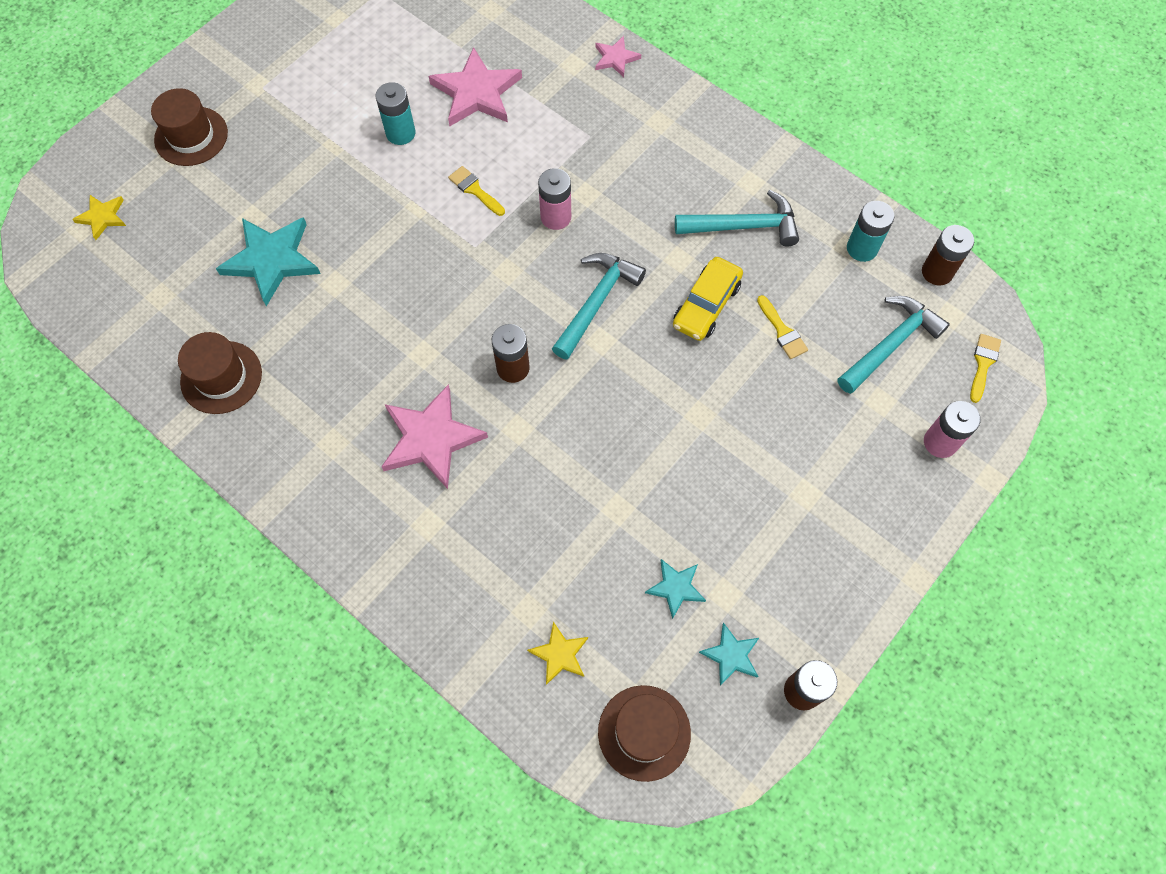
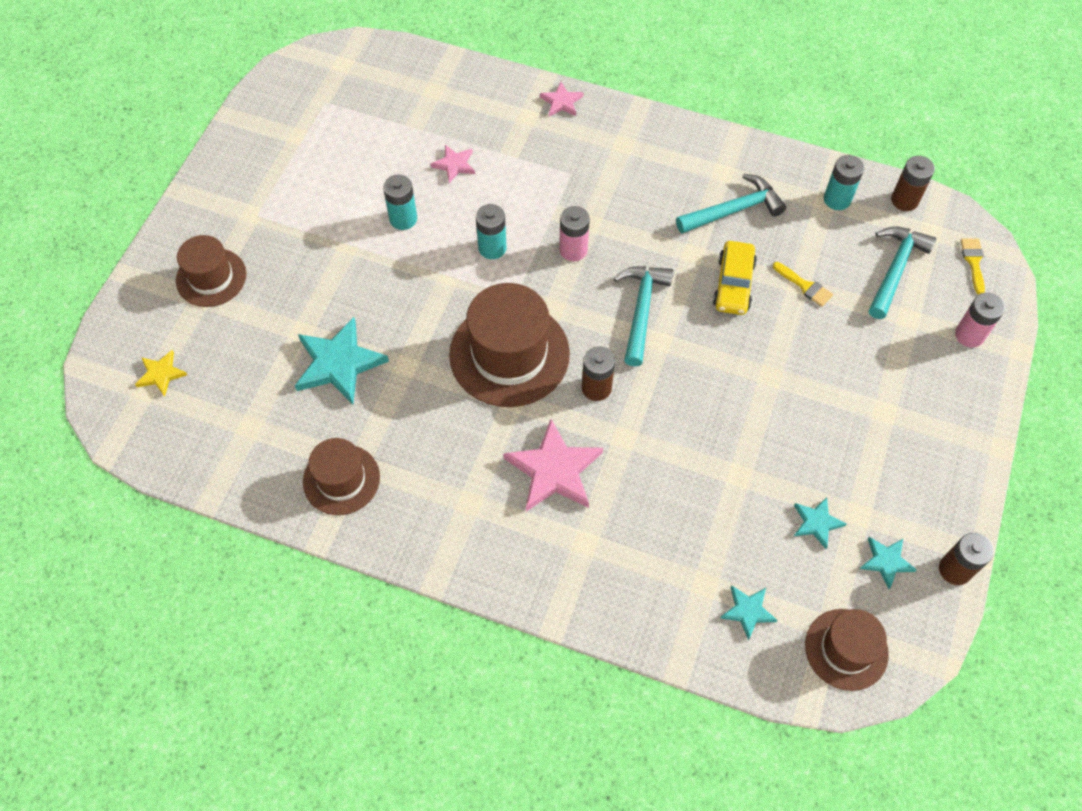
camera: 20 degrees left, 5 degrees down
(441, 305) = (509, 354): none -> brown hat
(475, 190) = (492, 248): yellow brush -> turquoise battery
(476, 92) = (454, 165): pink star -> pink star, size x0.53
(559, 654) = (748, 611): yellow star -> turquoise star

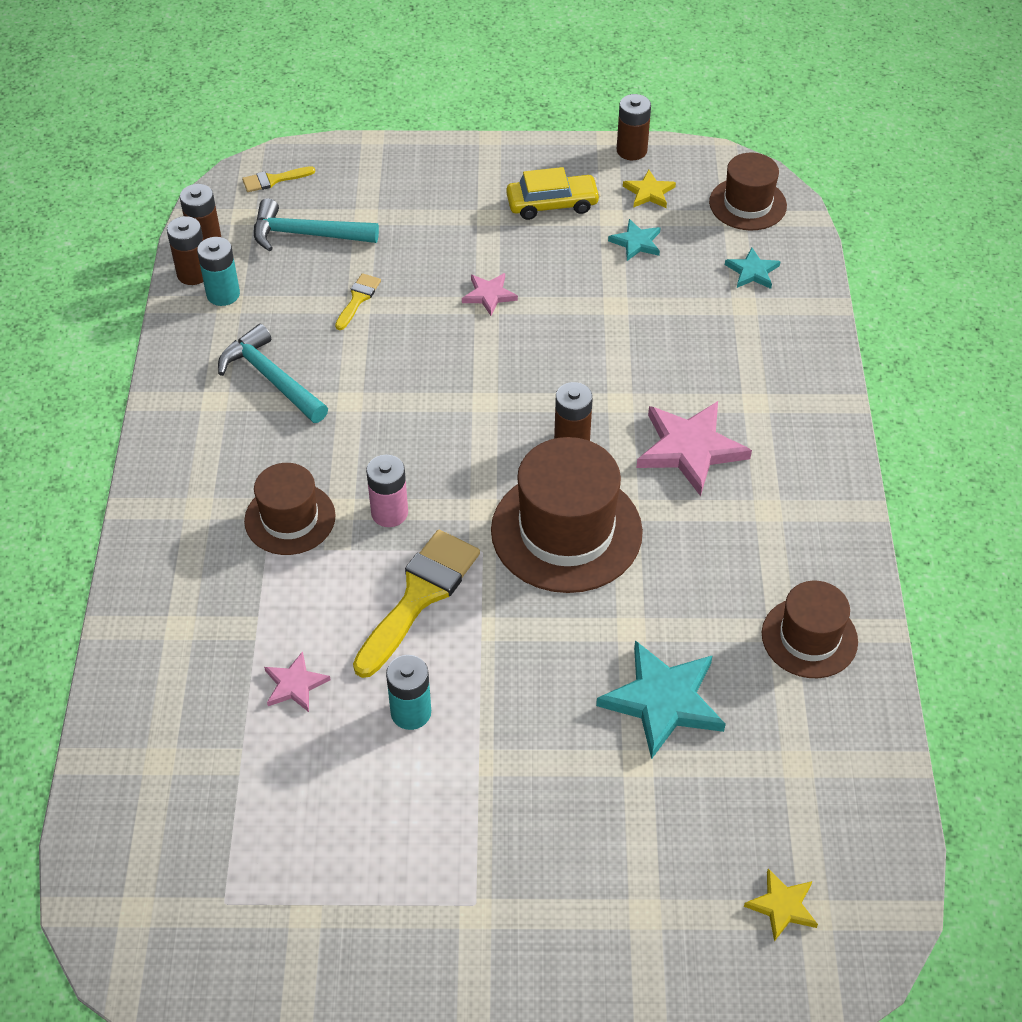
camera: 110 degrees left, 10 degrees down
(211, 277) = (606, 916): brown hat -> brown hat (290, 518)
(492, 248) = (419, 596): turquoise battery -> yellow brush
(561, 102) = (140, 595): pink star -> pink star (489, 295)
(641, 310) = (450, 427): turquoise hammer -> none
(733, 284) = (380, 357): yellow car -> yellow car (552, 204)
(866, 185) = (193, 274): none -> brown battery
(886, 561) = (649, 192): turquoise star -> yellow star
(969, 335) = (369, 172): pink battery -> none

